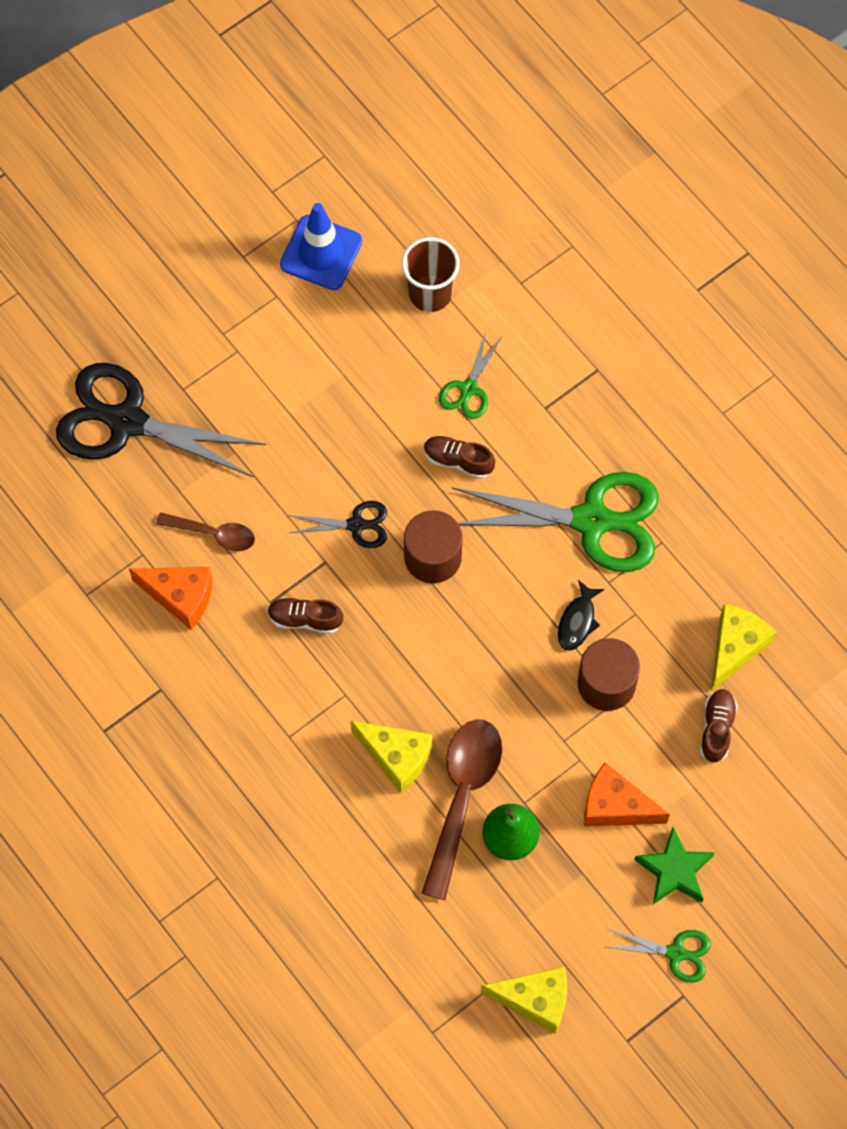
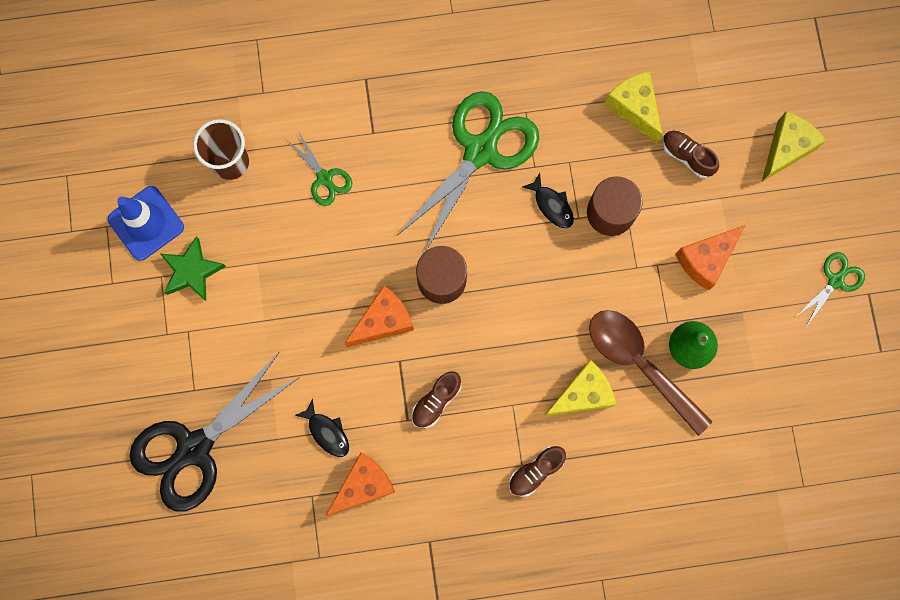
camera: 60 degrees left, 10 degrees up
(213, 534) = (327, 432): brown spoon -> black fish
(356, 525) = (383, 321): black scissors -> orange cheese
(458, 460) = (377, 218): brown shoe -> brown shoe (535, 471)
(535, 1000) = (818, 399): yellow cheese -> yellow cheese (786, 149)
(674, 870) = (775, 246): green star -> green star (192, 271)

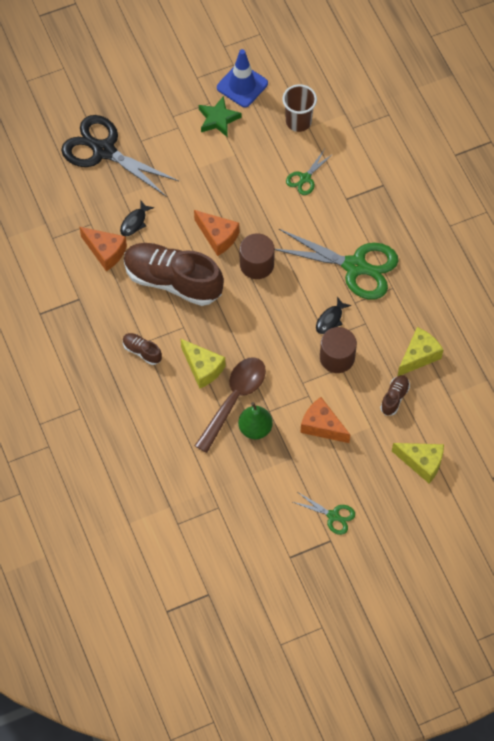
camera: 75 degrees right, 15 degrees down
(436, 401) = (173, 281): brown shoe -> brown shoe, size x2.35

